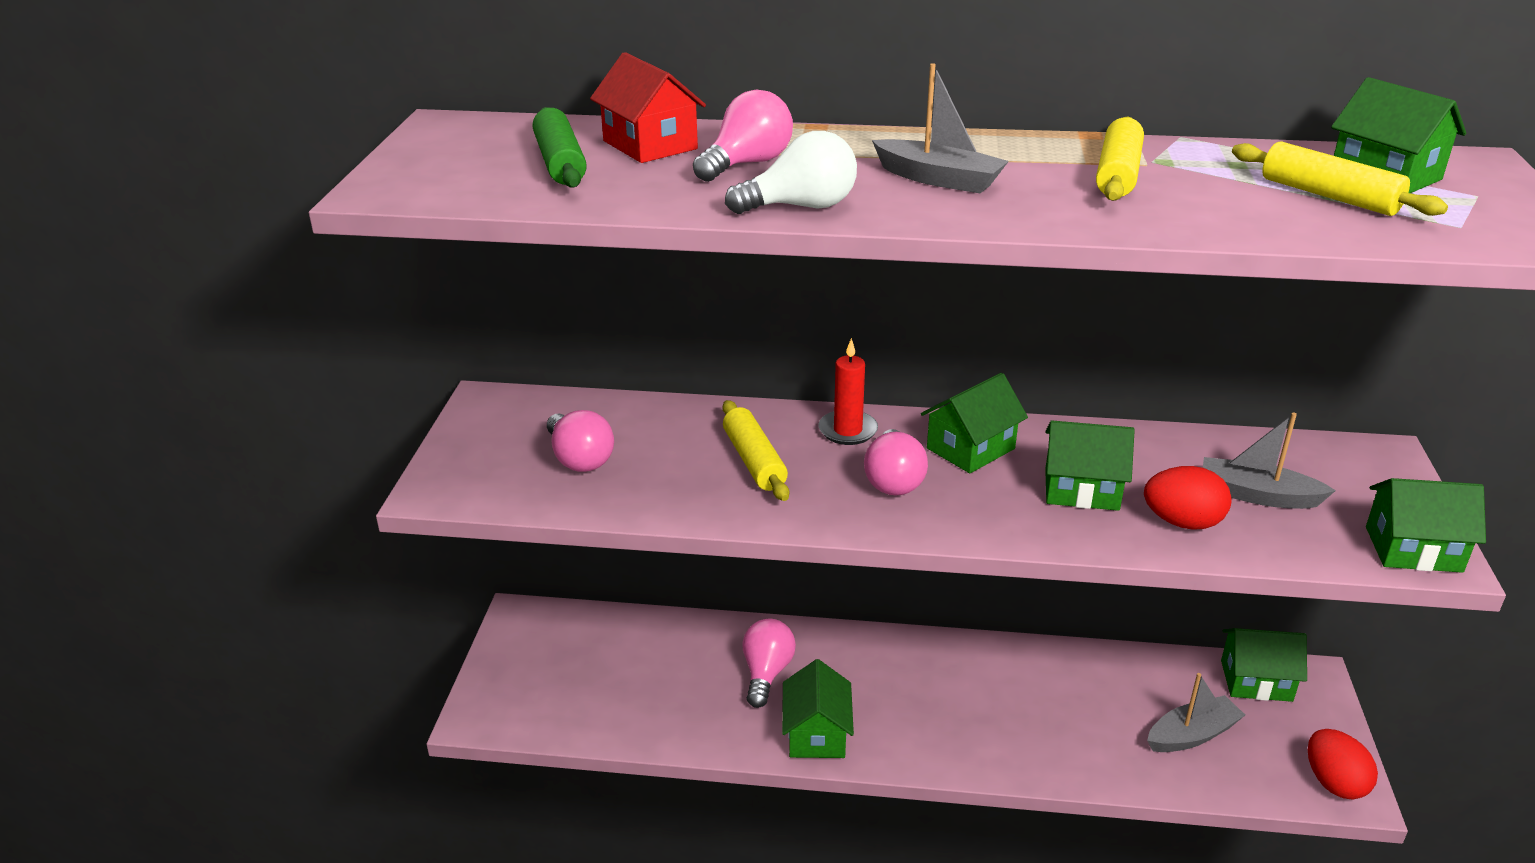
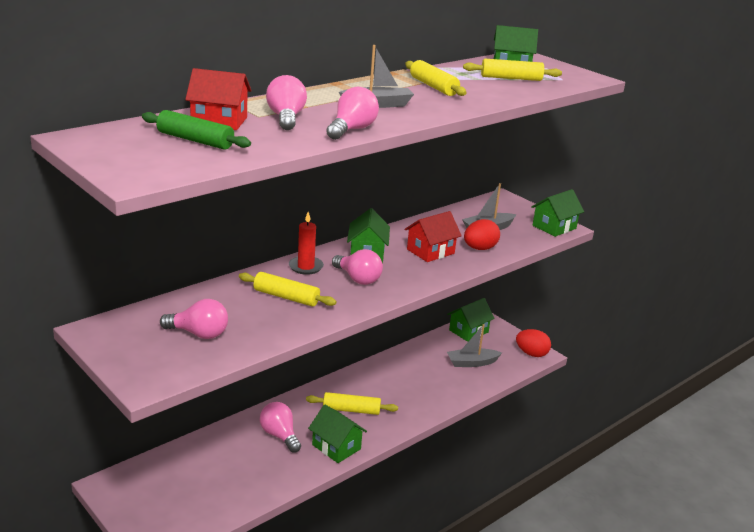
camera: 50 degrees left, 5 degrees down
(801, 207) = (352, 130): white light bulb -> pink light bulb
(902, 695) = (351, 410): none -> yellow rolling pin
(1081, 489) = (430, 251): green house -> red house
(1192, 735) = (472, 363): grey boat -> grey boat turned 120 degrees counterclockwise

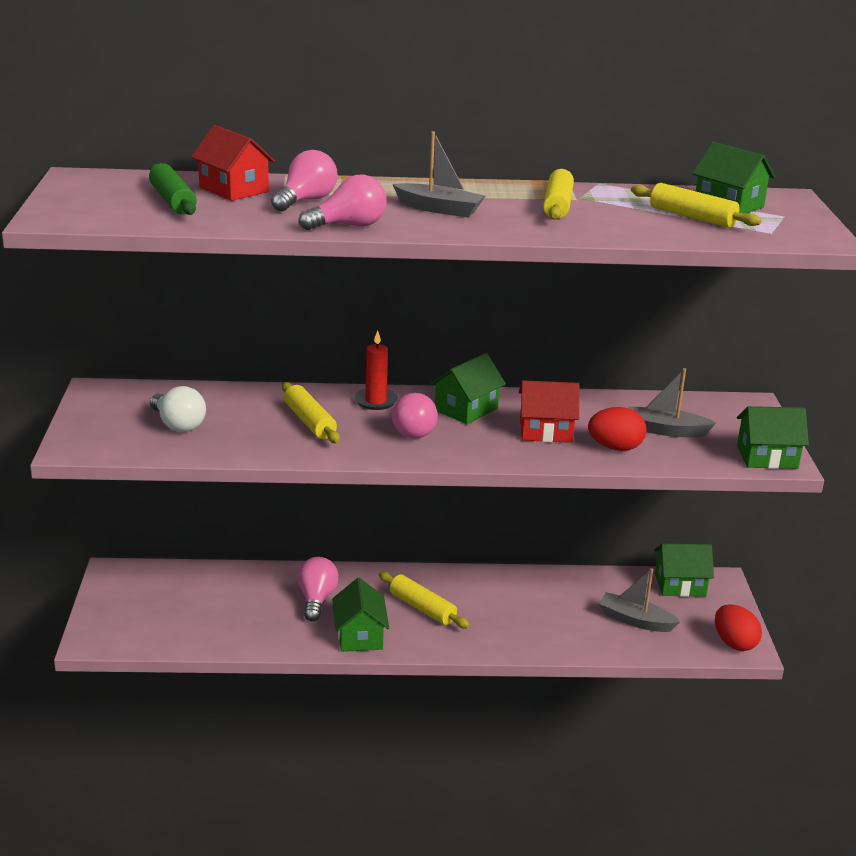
camera: 40 degrees right, 0 degrees up
(199, 334) = (178, 425): pink light bulb -> white light bulb

